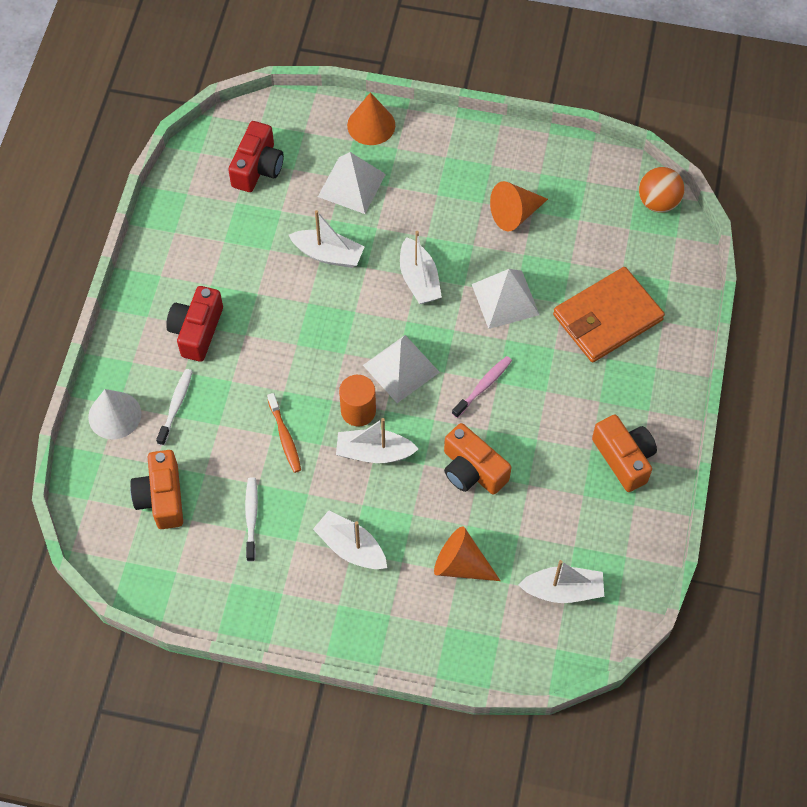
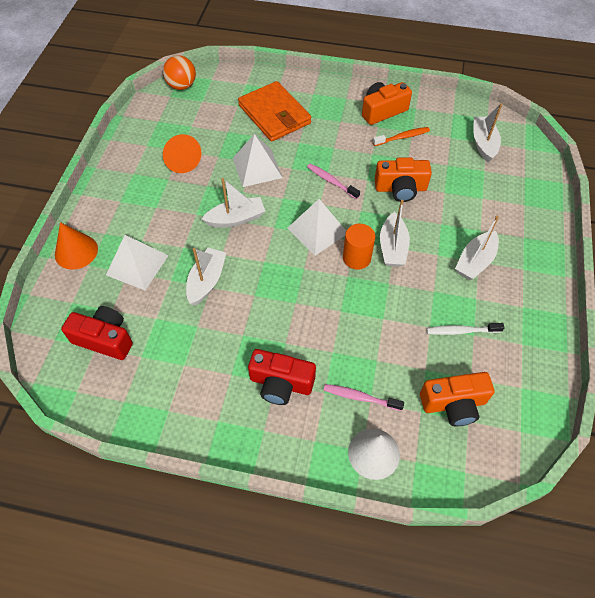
camera: 90 degrees left, 5 degrees down
(176, 405) = (360, 397): white toothbrush -> pink toothbrush
(285, 437) = (385, 308): orange toothbrush -> orange toothbrush (402, 137)
(461, 564) = (476, 196): orange cone -> none
(472, 470) = (400, 188): orange camera -> orange camera turned 45 degrees clockwise

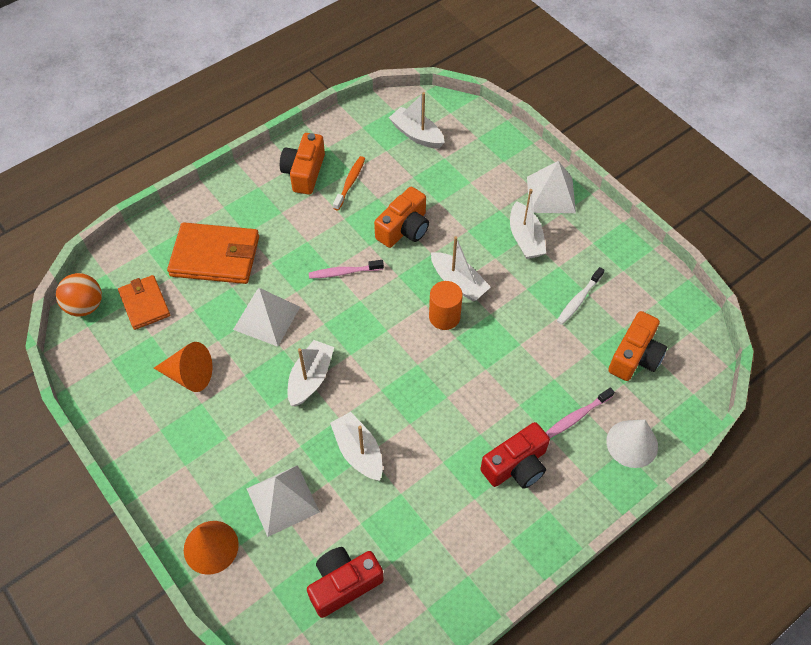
camera: 50 degrees left, 0 degrees up
(209, 108) = (144, 304): none -> orange wallet
(317, 230) = (387, 323): white pyramid -> white pyramid (551, 194)

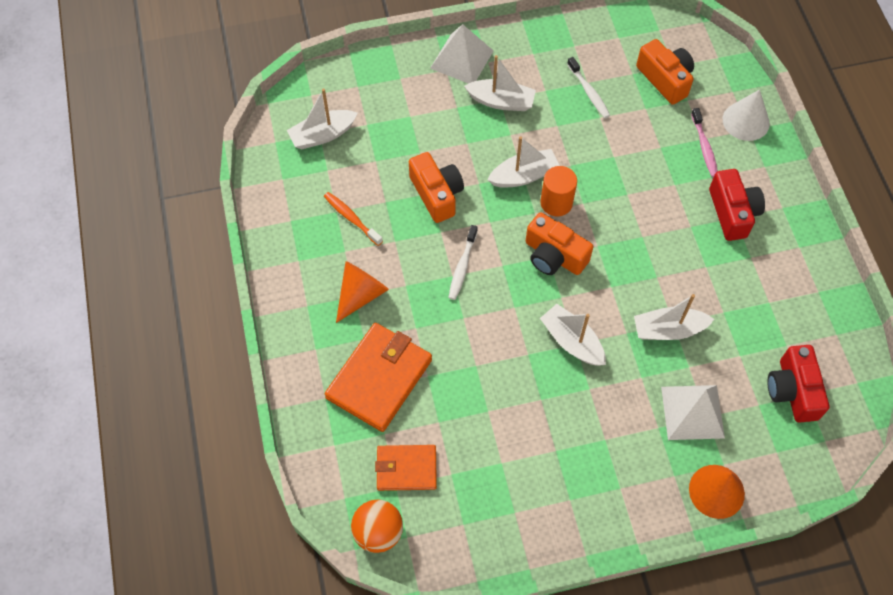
camera: 65 degrees left, 5 degrees up
(189, 375) = (517, 451): orange cone -> orange cone (361, 294)
(267, 318) = (483, 356): white pyramid -> none
(304, 172) = (313, 255): orange camera -> orange camera (554, 256)
(344, 272) = (462, 267): pink toothbrush -> white toothbrush

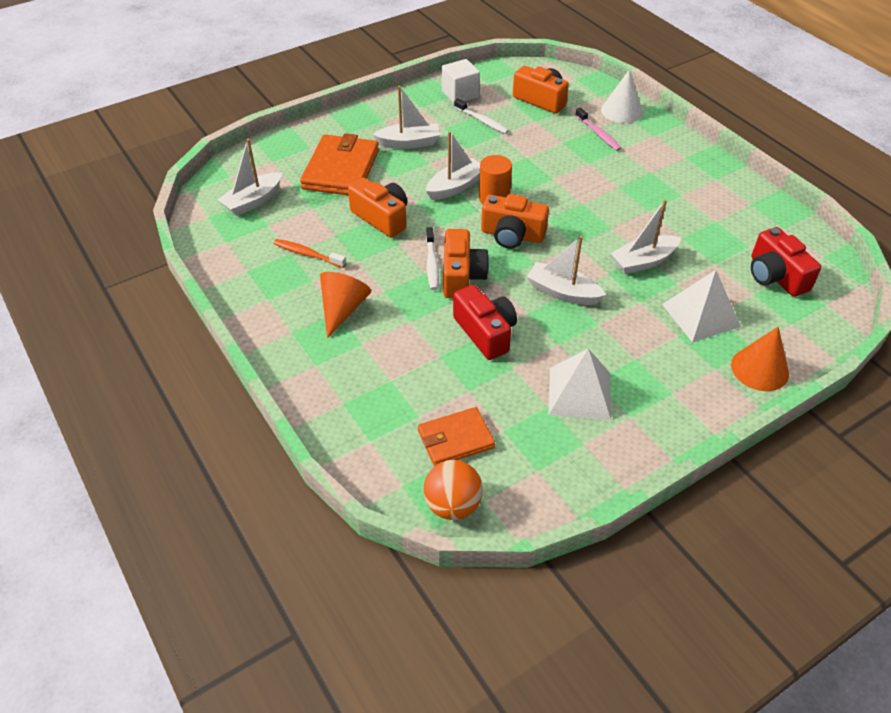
camera: 20 degrees left, 15 degrees down
(379, 378) = (392, 371): orange wallet -> orange wallet (341, 169)
(461, 59) = (360, 123): white pyramid -> white pyramid (579, 393)
(484, 291) = (462, 276): none -> orange camera
(582, 46) = (460, 94): none -> white cube
(732, 212) = (647, 169): red camera -> red camera (485, 332)

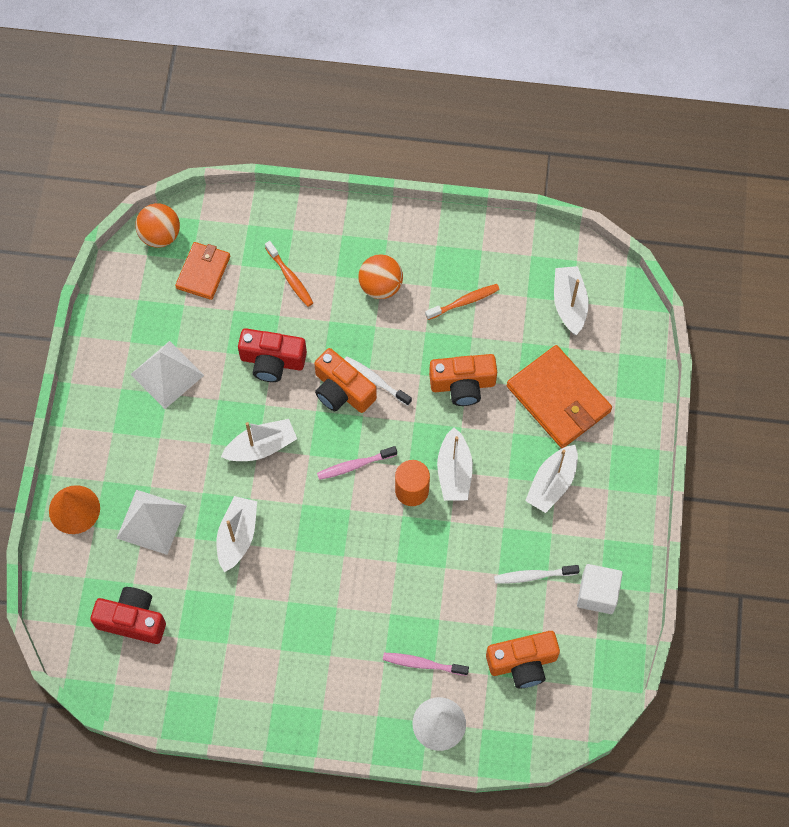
camera: 130 degrees right, 20 degrees up
(343, 309) = (380, 286): orange cone -> orange ball
(395, 372) = (290, 278): none -> orange toothbrush
(512, 235) = (354, 465): orange camera -> pink toothbrush

